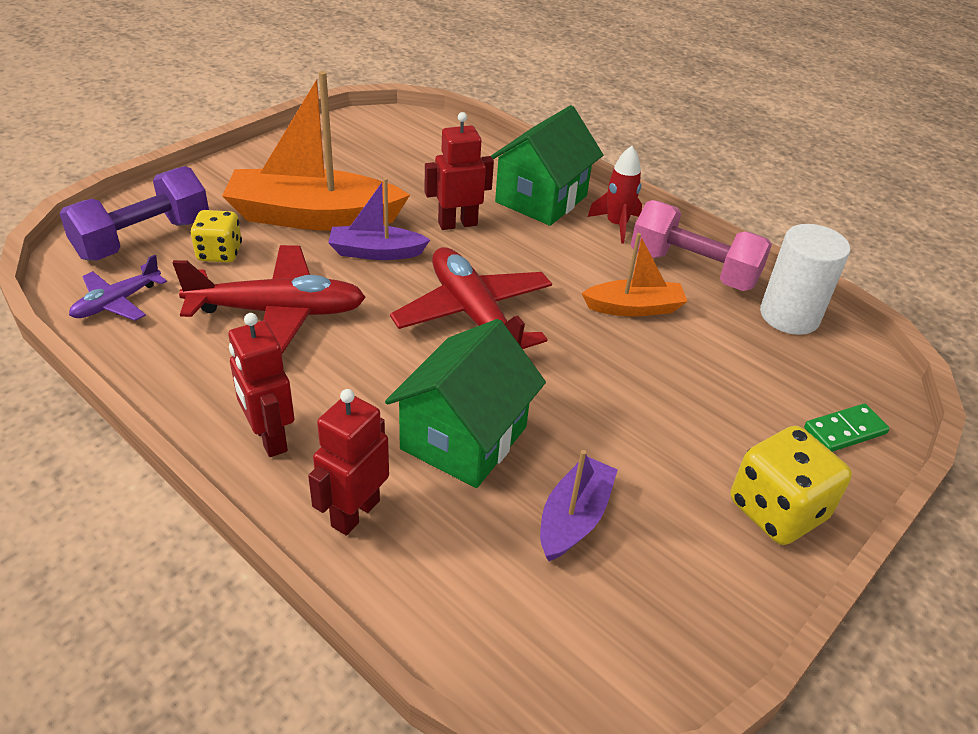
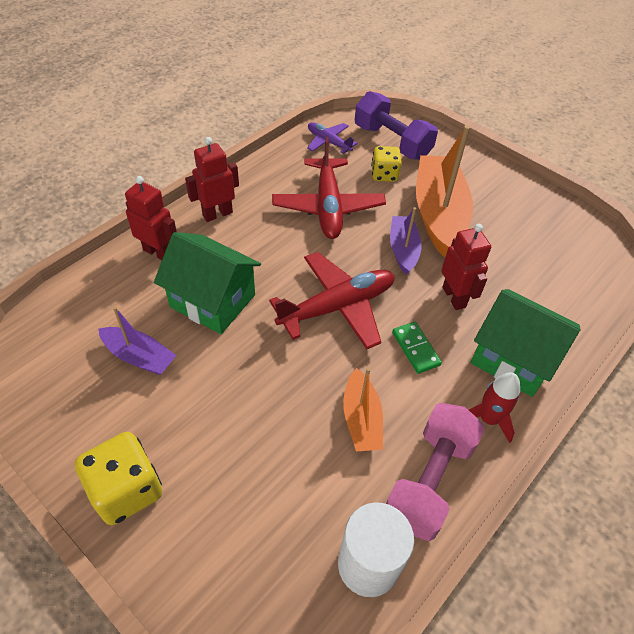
camera: 90 degrees right, 10 degrees up
(844, 430) = (206, 574): green domino -> green domino (416, 348)

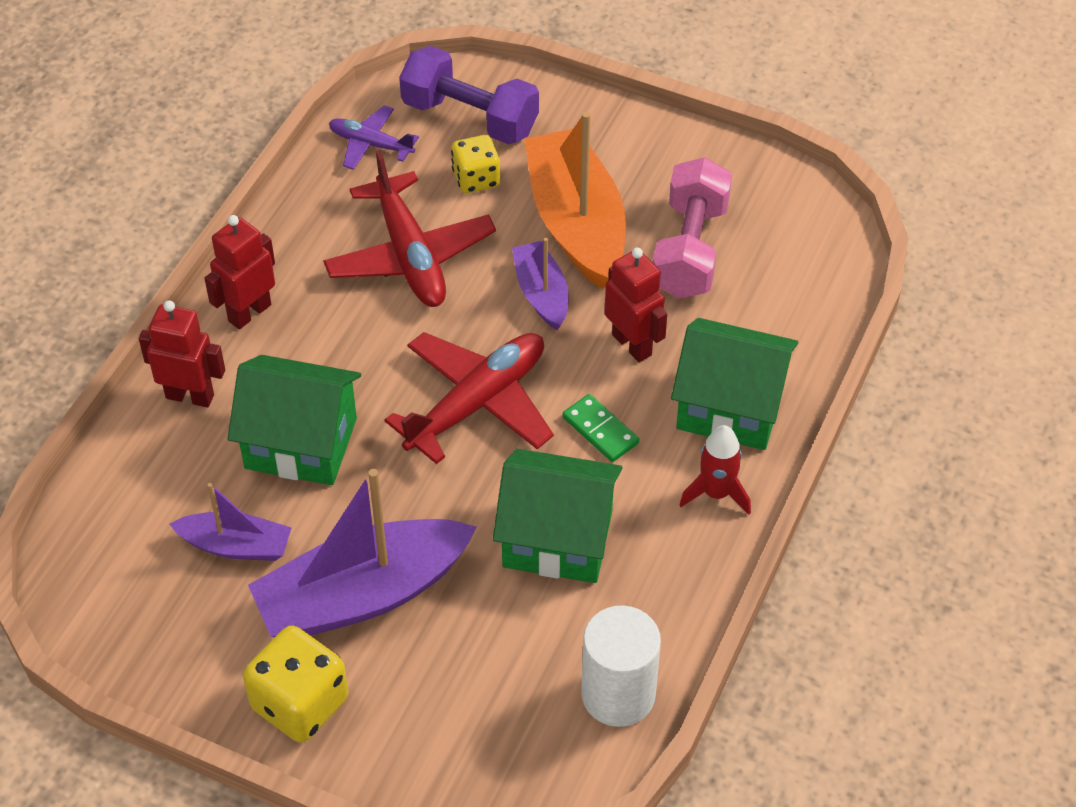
camera: 15 degrees left, 0 degrees up
(208, 418) = (363, 595): none -> purple boat
(361, 419) = (558, 539): orange boat -> green house
(429, 480) = (662, 585): pink dumbbell -> pink dumbbell (689, 249)

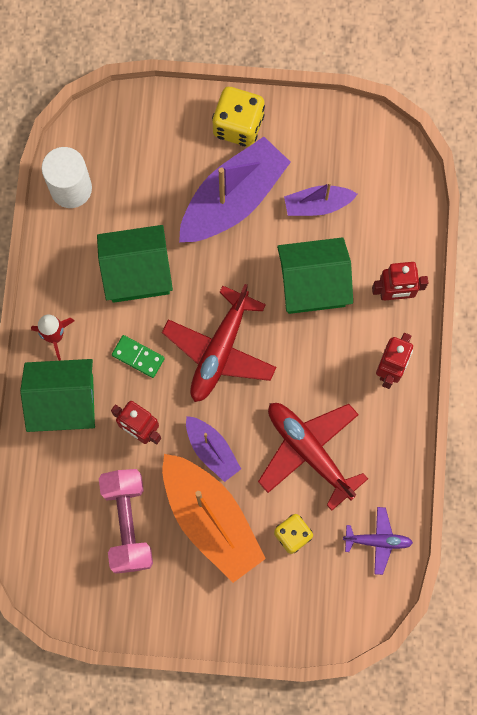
camera: 160 degrees right, 25 degrees up
(470, 117) = (320, 592): purple dumbbell -> none

